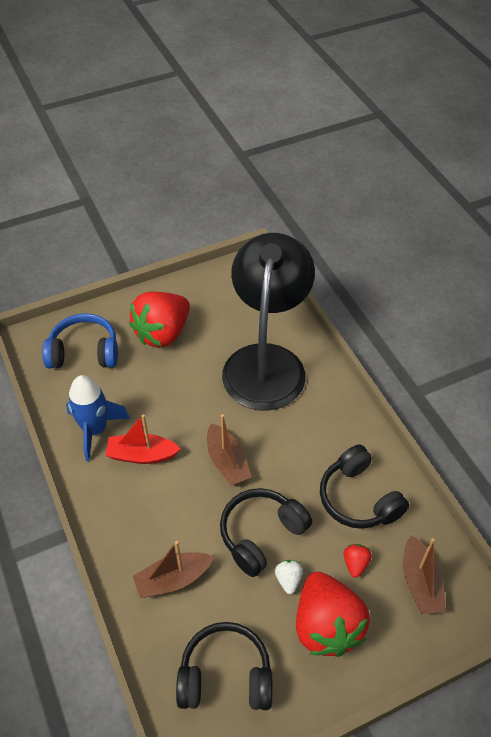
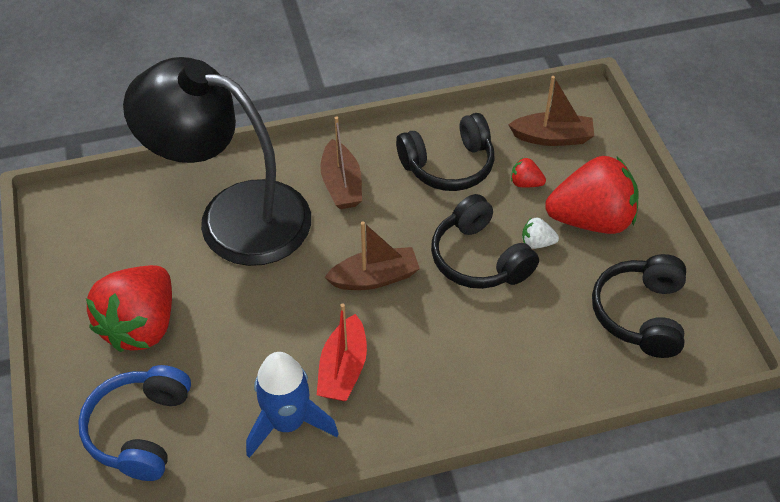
camera: 80 degrees left, 0 degrees up
(162, 333) = (141, 325): red strawberry -> red strawberry turned 60 degrees clockwise
(173, 579) = (524, 351): brown boat -> brown boat (341, 184)

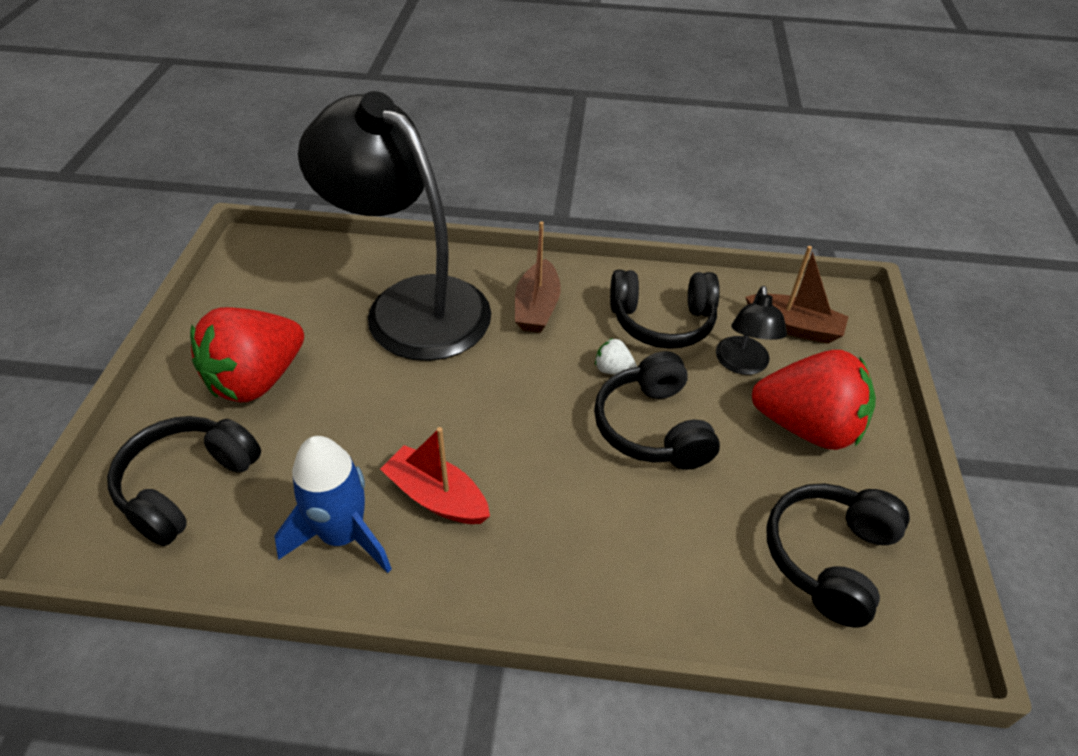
camera: 20 degrees right, 5 degrees down
(140, 430) = (187, 486): blue headphones -> black headphones
(343, 369) = (437, 497): red boat -> red boat turned 90 degrees clockwise
(375, 278) = (523, 410): brown boat -> none
(525, 183) = (742, 364): red strawberry -> black lamp
(537, 243) = (729, 432): white strawberry -> white strawberry (613, 370)

